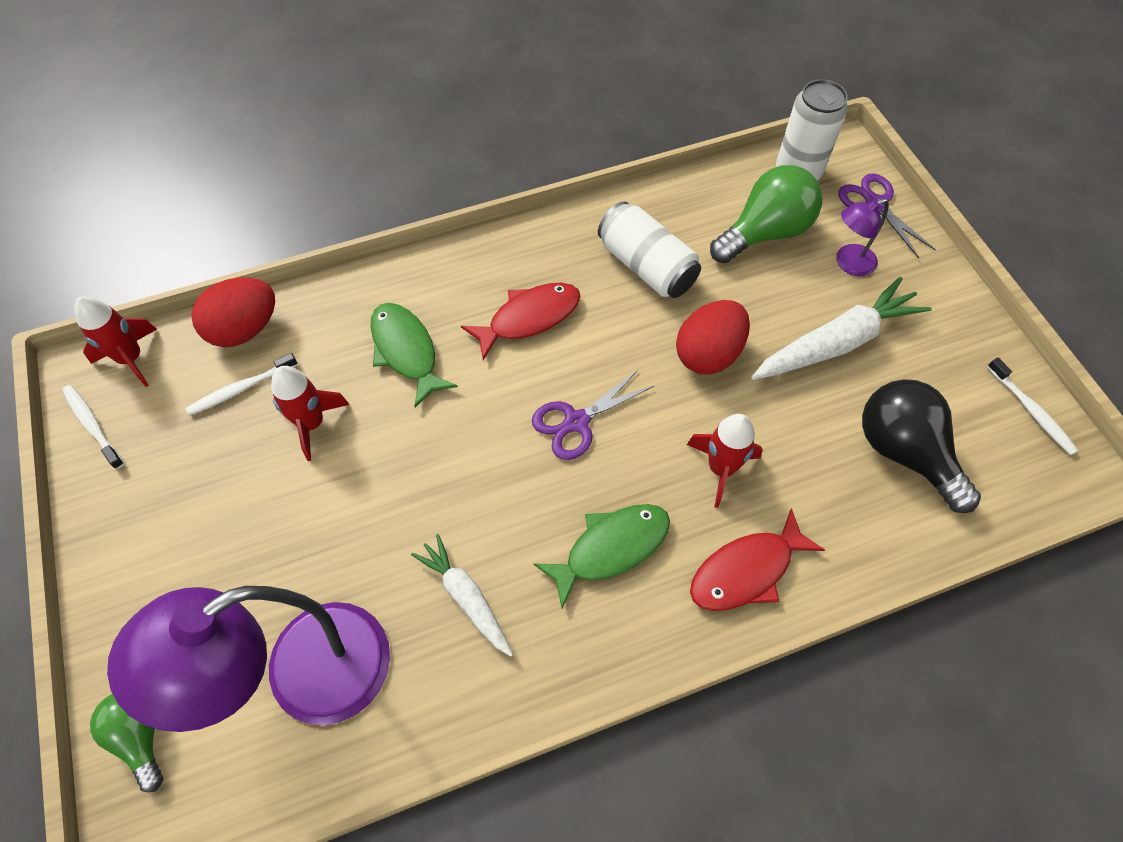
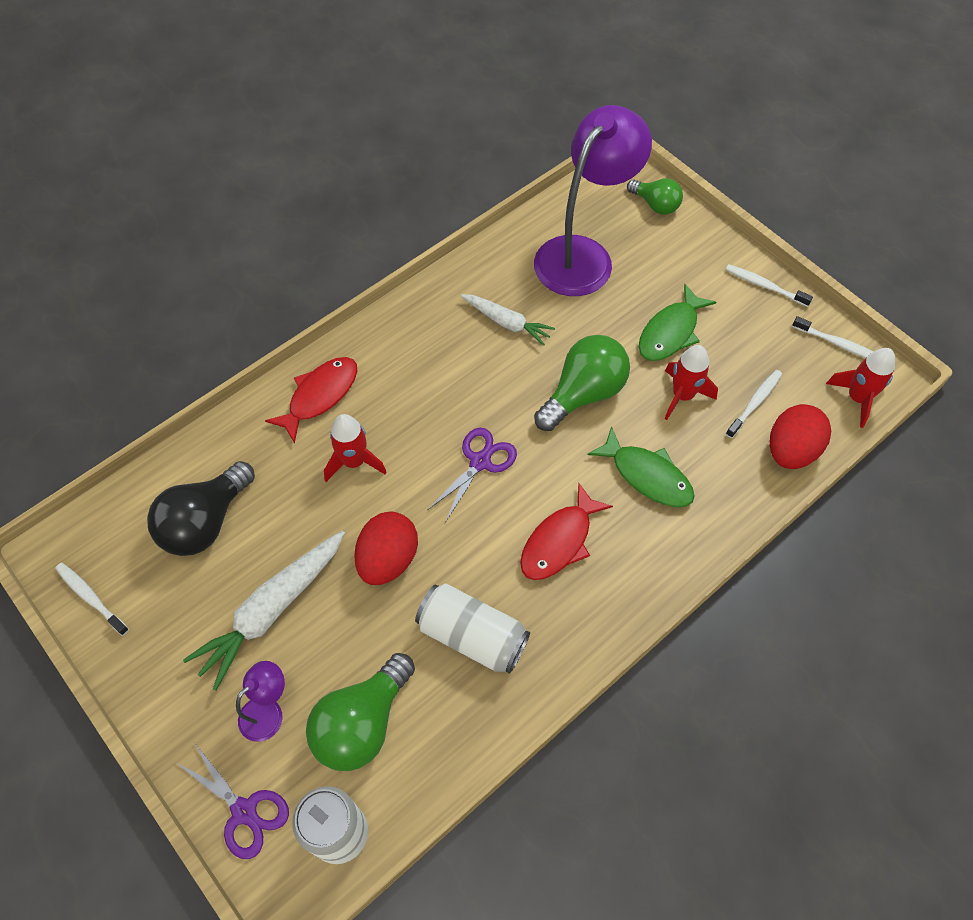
camera: 160 degrees right, 0 degrees up
(106, 534) = (764, 286): none -> white toothbrush
(421, 464) = (583, 393): none -> green light bulb
(611, 548) = (420, 381): green fish -> green fish (670, 332)
(904, 452) = (205, 522): black light bulb -> black light bulb turned 90 degrees clockwise

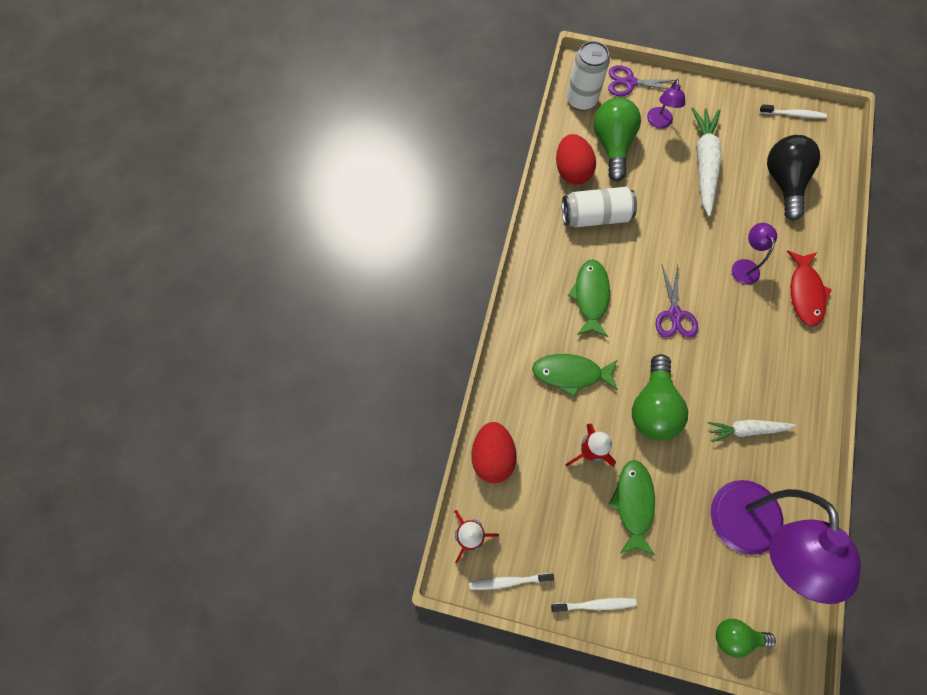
camera: 145 degrees right, 10 degrees up
(354, 462) = (743, 266): red rocket -> purple lamp
(388, 559) = (672, 225): red egg -> red egg (572, 171)
(559, 541) = (590, 296): red fish -> green fish
(754, 403) = (538, 480): white toothbrush -> none

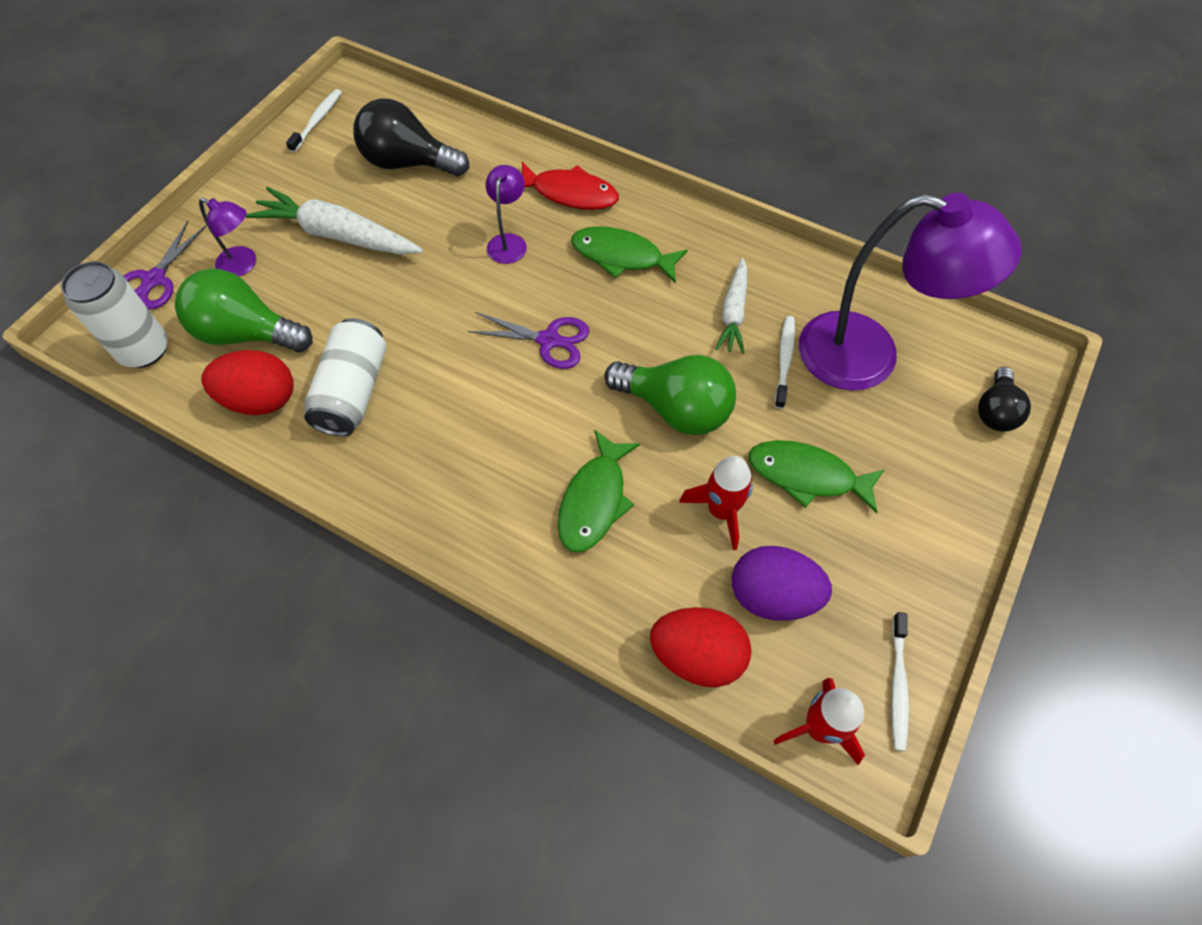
camera: 75 degrees left, 10 degrees down
(542, 494) = (773, 596): none -> purple egg
(590, 296) = (481, 437): green fish -> green fish (622, 256)
(595, 604) = (942, 569): white toothbrush -> white toothbrush (784, 360)
(735, 636) = (995, 411): green light bulb -> black light bulb
(743, 266) = (508, 242): purple lamp -> purple lamp turned 90 degrees clockwise

